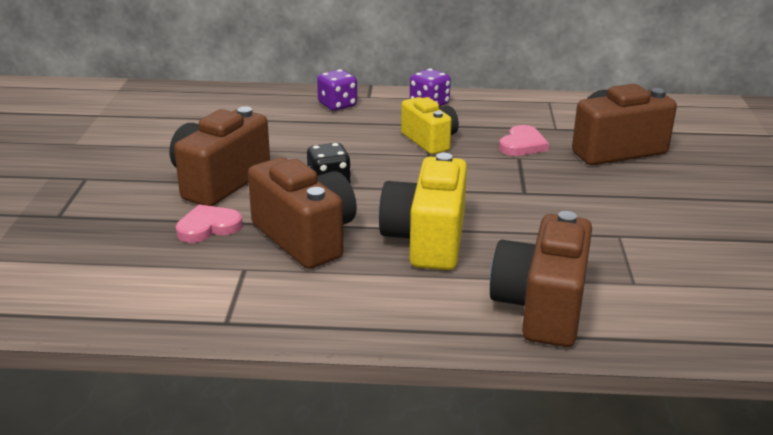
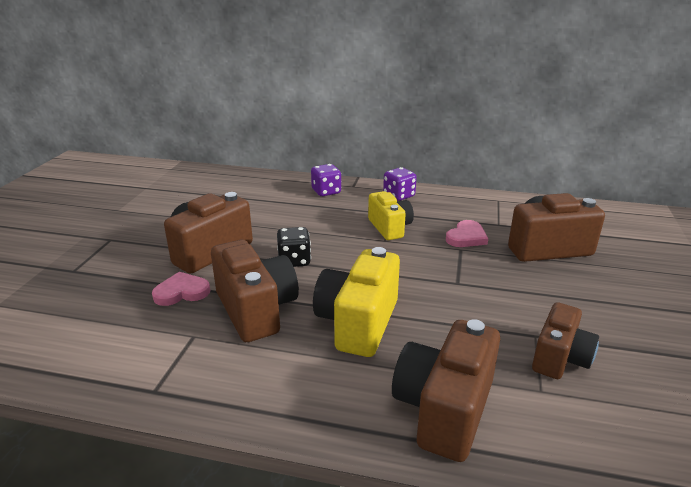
camera: 10 degrees right, 0 degrees up
(648, 253) = (560, 358): none -> brown camera

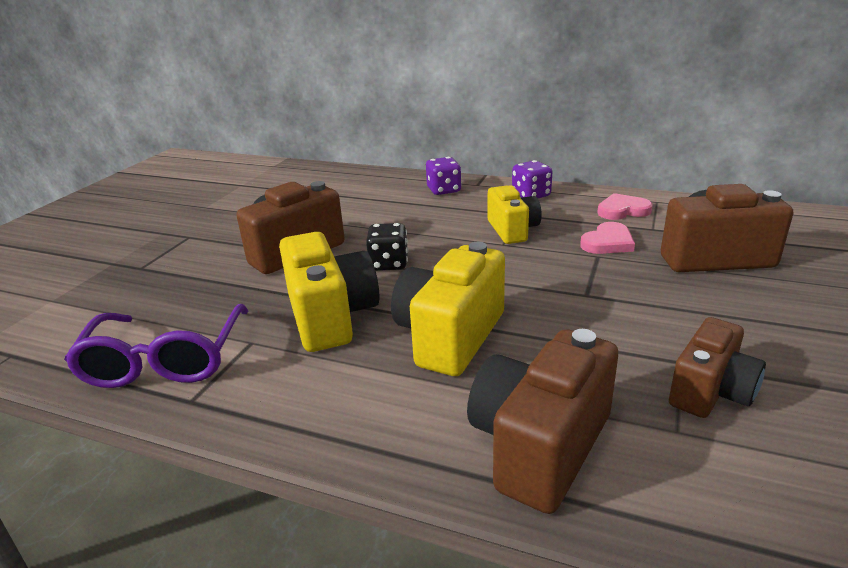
camera: 10 degrees right, 0 degrees up
(121, 357) = (165, 361): none -> purple glasses
(181, 292) = (251, 294): pink heart -> pink heart (622, 210)
(256, 310) = (331, 316): brown camera -> yellow camera

